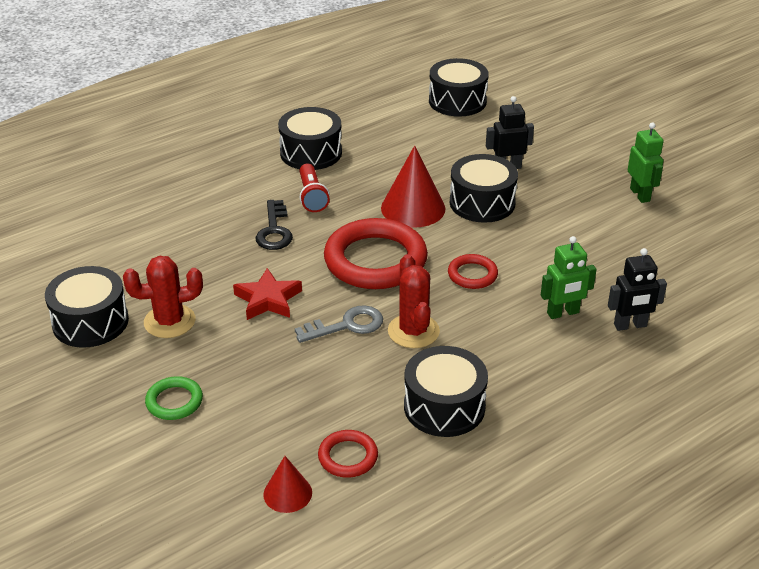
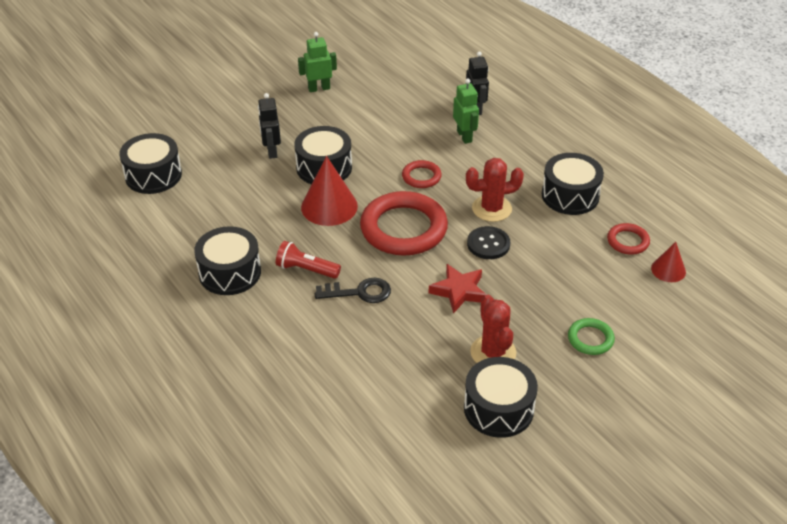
camera: 90 degrees left, 5 degrees up
(312, 196) = (306, 269): red flashlight -> red flashlight turned 150 degrees counterclockwise
(346, 325) = (488, 244): grey key -> black button

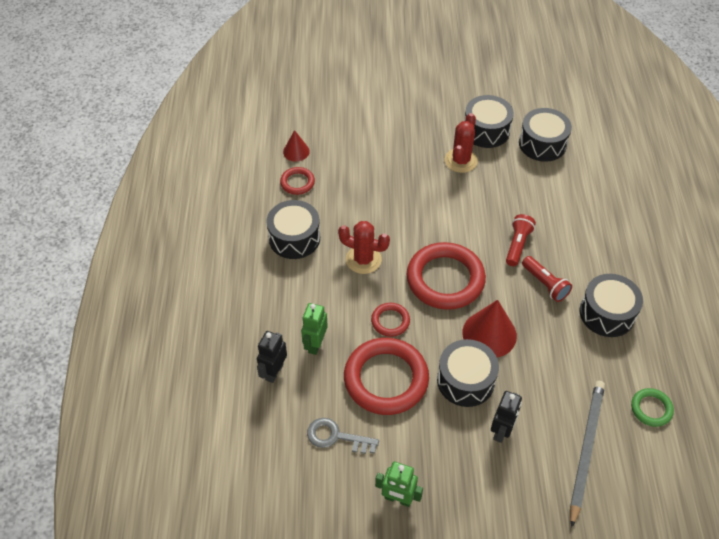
camera: 145 degrees left, 10 degrees up
(153, 175) = (632, 466): black drum -> black drum (542, 144)
(197, 169) = (585, 449): none -> grey pencil
(359, 292) = (517, 245): black key -> red flashlight
(388, 141) = (386, 379): none -> red ring
(391, 97) = (336, 437): none -> grey key
(459, 291) = (447, 209): red star -> none
(488, 244) = (394, 232): black button -> none
(590, 339) = (393, 138): green ring -> green ring (651, 409)

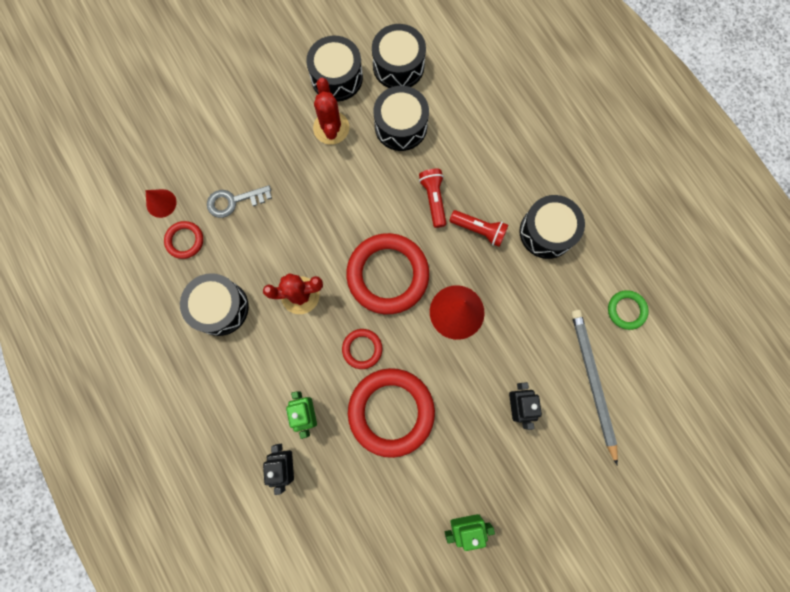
camera: 30 degrees left, 25 degrees up
(336, 437) = (380, 495): grey key -> grey key (234, 201)
(465, 380) = (460, 372): black drum -> black drum (400, 126)

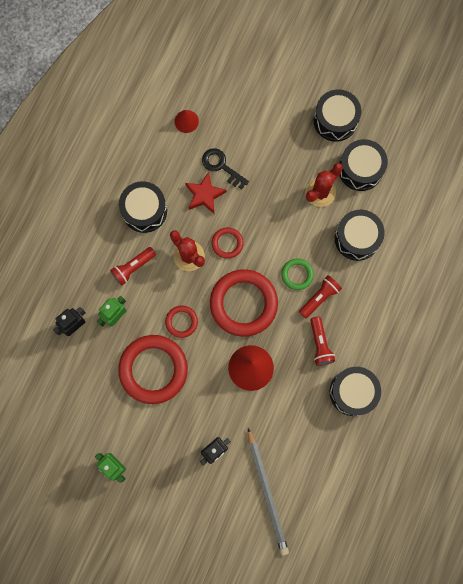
camera: 55 degrees right, 0 degrees up
(185, 240) = (172, 155): red ring -> red ring (227, 243)
(234, 201) = (221, 166): grey key -> black key
(250, 237) = (204, 195): none -> red star
(270, 360) = (133, 267): none -> red flashlight
(398, 66) = (401, 205): black drum -> black drum (335, 120)
(592, 382) = (267, 493): grey pencil -> grey pencil turned 120 degrees clockwise
(626, 310) = (335, 485): green ring -> green ring (297, 274)

